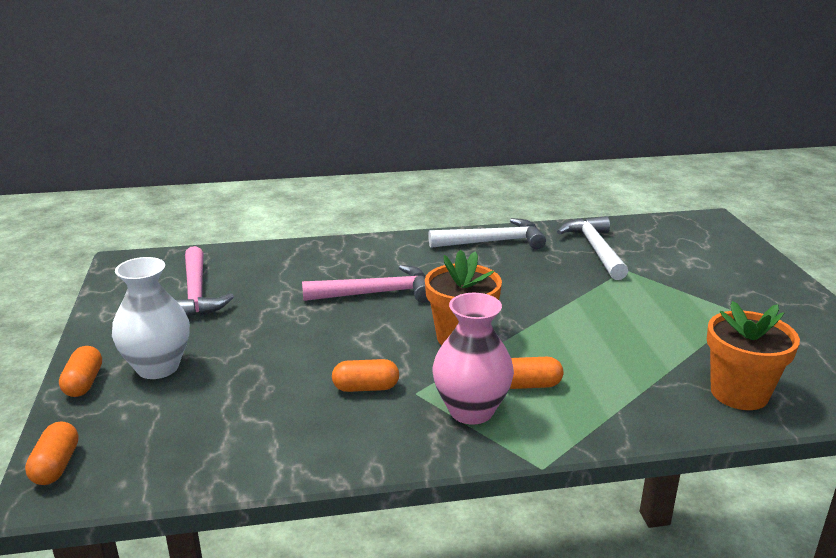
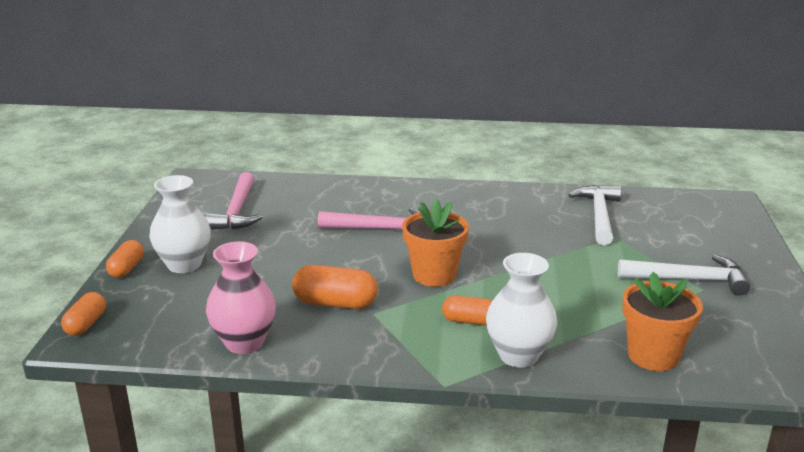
camera: 15 degrees right, 0 degrees up
(366, 388) = (335, 303): orange capsule -> orange capsule, size x1.55
(471, 410) = (411, 333): pink vase -> pink vase (244, 342)
(493, 242) = (508, 197): white hammer -> white hammer (689, 280)
(603, 417) = (518, 355): none -> white vase

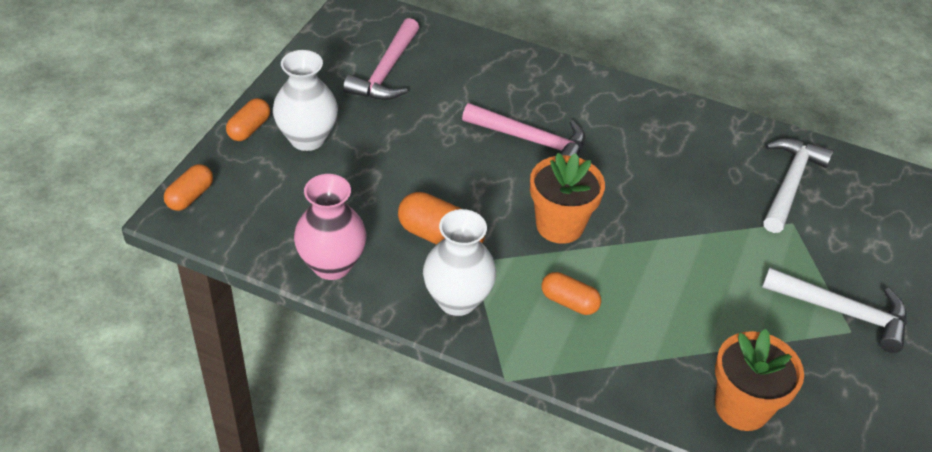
camera: 15 degrees right, 20 degrees up
(518, 355) = (598, 364): white vase -> white vase (457, 300)

